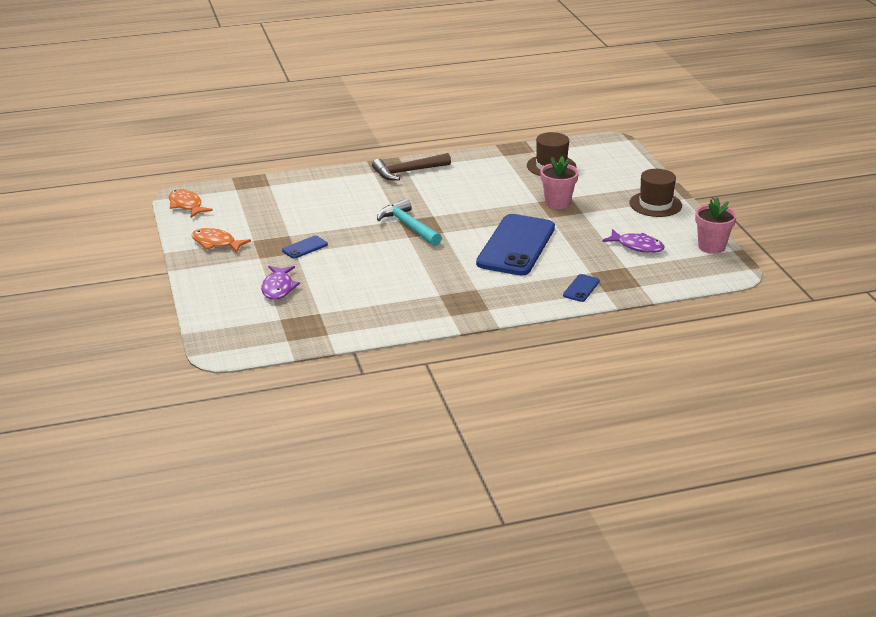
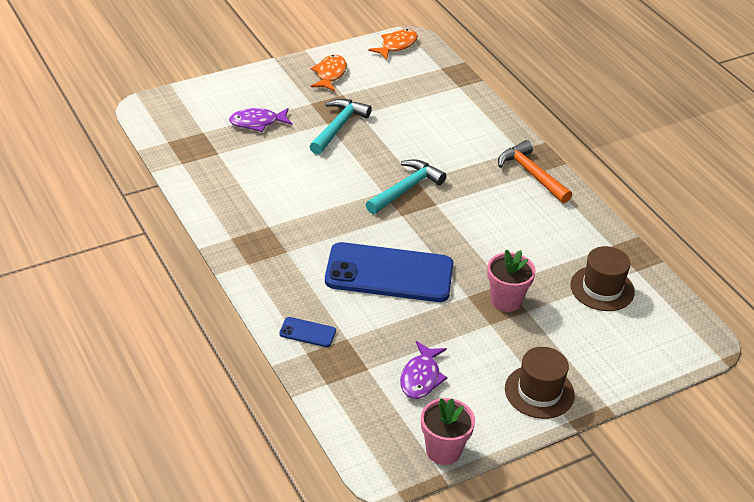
camera: 75 degrees right, 10 degrees up
(305, 247) = (338, 127): blue phone -> turquoise hammer
(408, 172) = (531, 174): brown hammer -> orange hammer

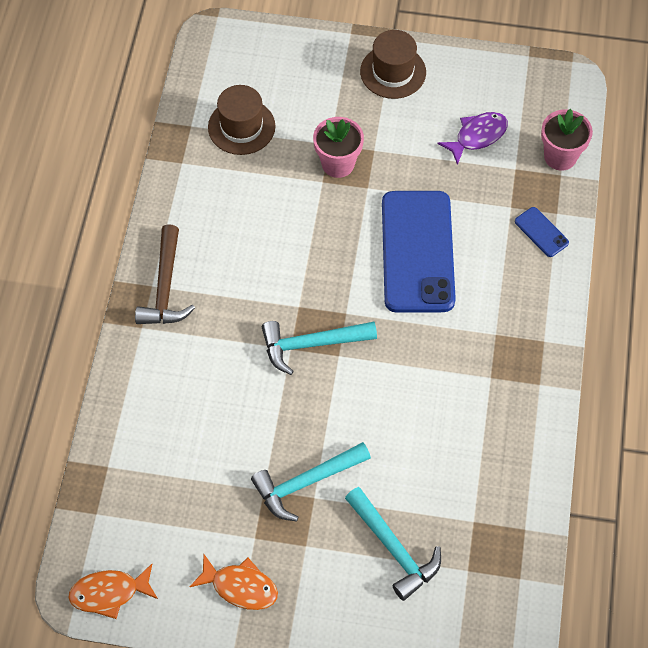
camera: 140 degrees left, 20 degrees up
(257, 122) = (393, 548): purple fish -> turquoise hammer
(330, 74) = (240, 586): orange fish -> orange fish turned 120 degrees counterclockwise
(389, 273) = (417, 252): blue phone -> blue phone turned 45 degrees clockwise
(443, 450) = (512, 70): pink flower pot -> pink flower pot (560, 156)
(531, 174) = (165, 287): orange hammer -> brown hammer

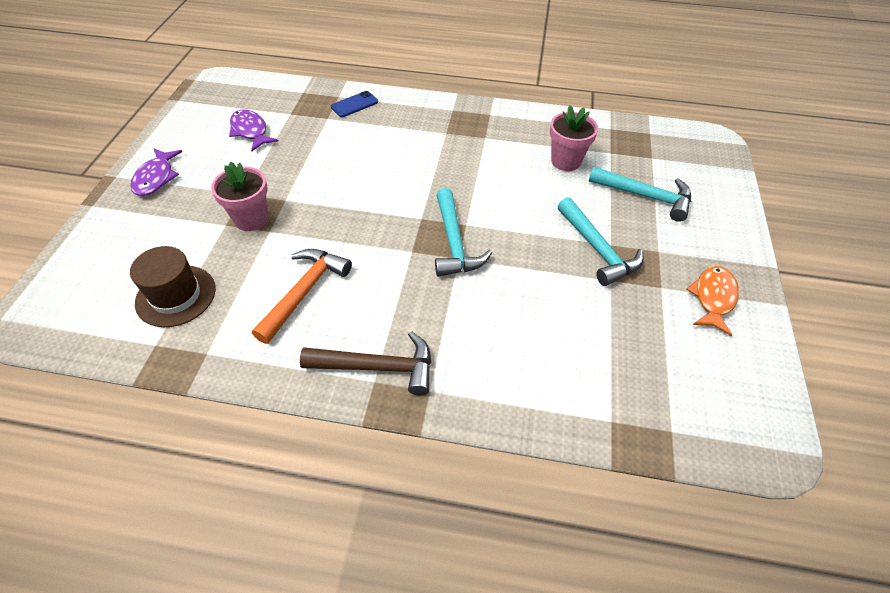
camera: 90 degrees left, 10 degrees down
(109, 593) = (759, 413): orange fish -> none
(246, 222) = (304, 292): none -> orange hammer
(393, 72) = (156, 178): brown hat -> purple fish
(393, 548) = (645, 196): turquoise hammer -> turquoise hammer turned 60 degrees clockwise
(417, 252) = (362, 171): blue phone -> none
(560, 156) = (285, 91): pink flower pot -> pink flower pot (566, 161)

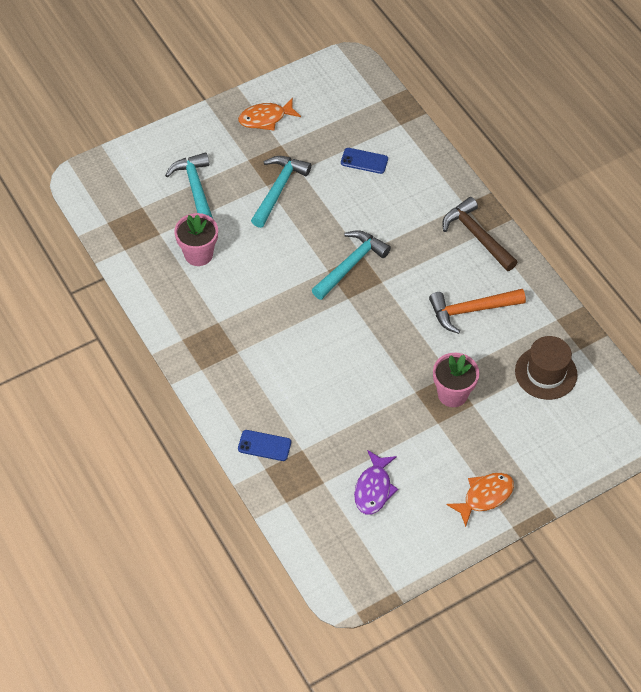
camera: 130 degrees left, 5 degrees up
(156, 178) = (485, 496): purple fish -> orange fish
(579, 342) = (364, 161): none -> blue phone

